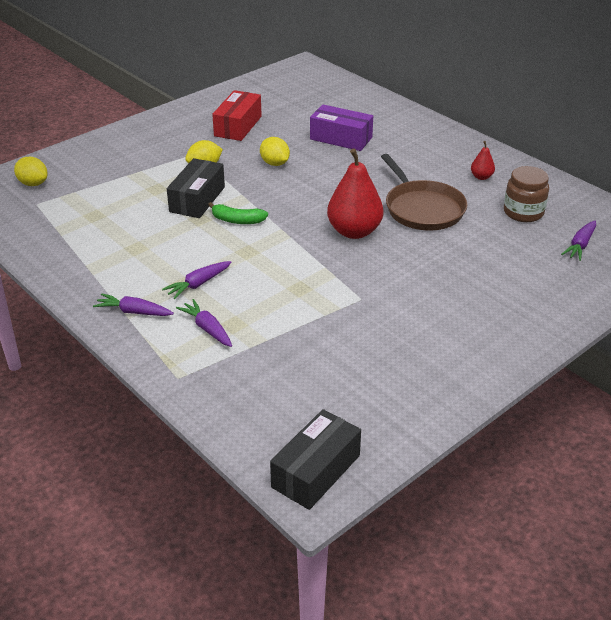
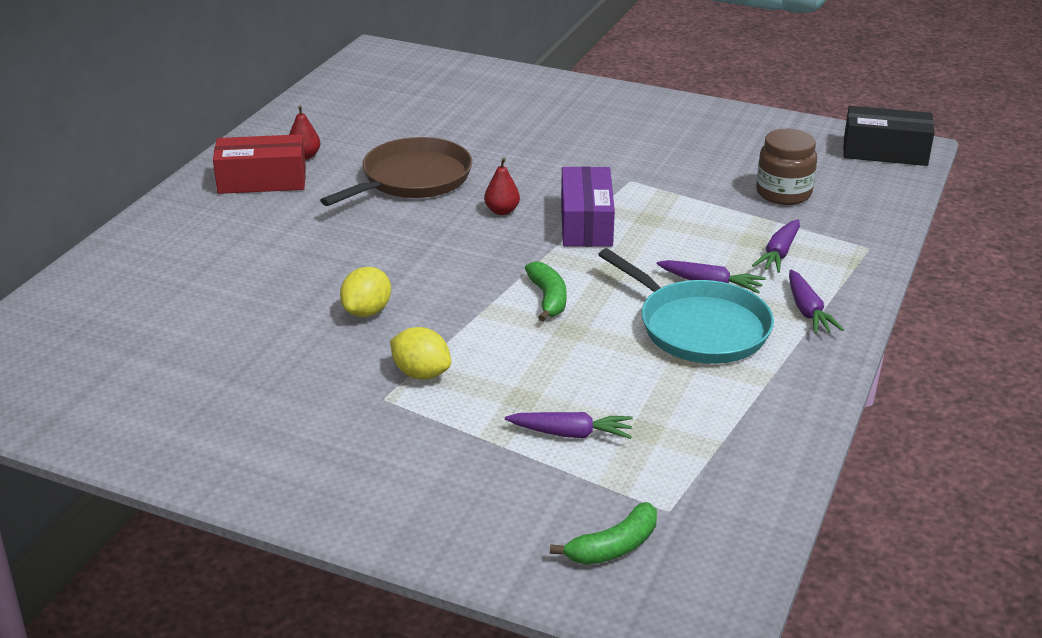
camera: 115 degrees left, 5 degrees down
(33, 183) = (613, 547): yellow lemon -> green banana
(159, 263) = (698, 327): none -> turquoise pan
(197, 199) = (522, 348): black box -> none
(238, 126) = (256, 384): red box -> red box (262, 181)
(341, 138) = (250, 275): purple box -> purple box (586, 223)
(354, 231) = (502, 211): red pear -> red pear, size x0.47
(523, 212) = (375, 122): brown jar -> brown jar (783, 193)
(580, 245) = (422, 88): purple carrot -> purple carrot (571, 434)

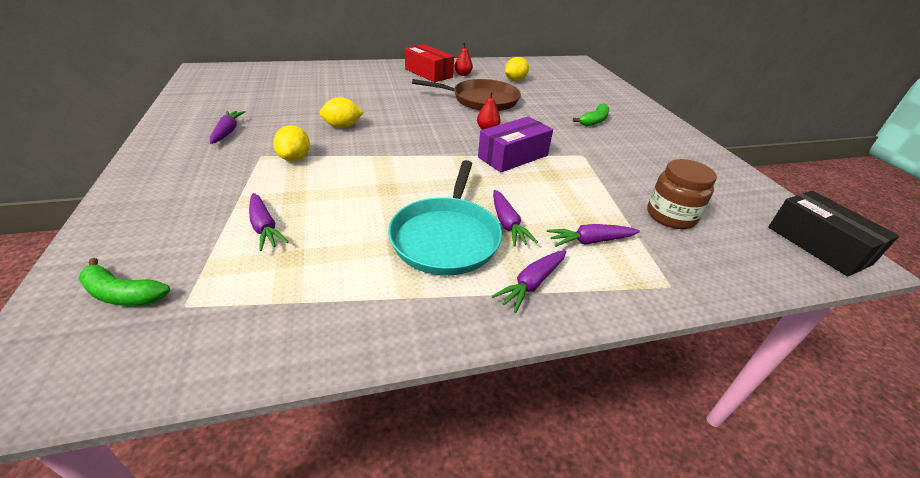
camera: 50 degrees right, 5 degrees up
(271, 410) = (228, 132): none -> purple carrot
(378, 126) = (515, 80): none -> yellow lemon
(548, 298) = (415, 170): green banana -> green banana (594, 121)

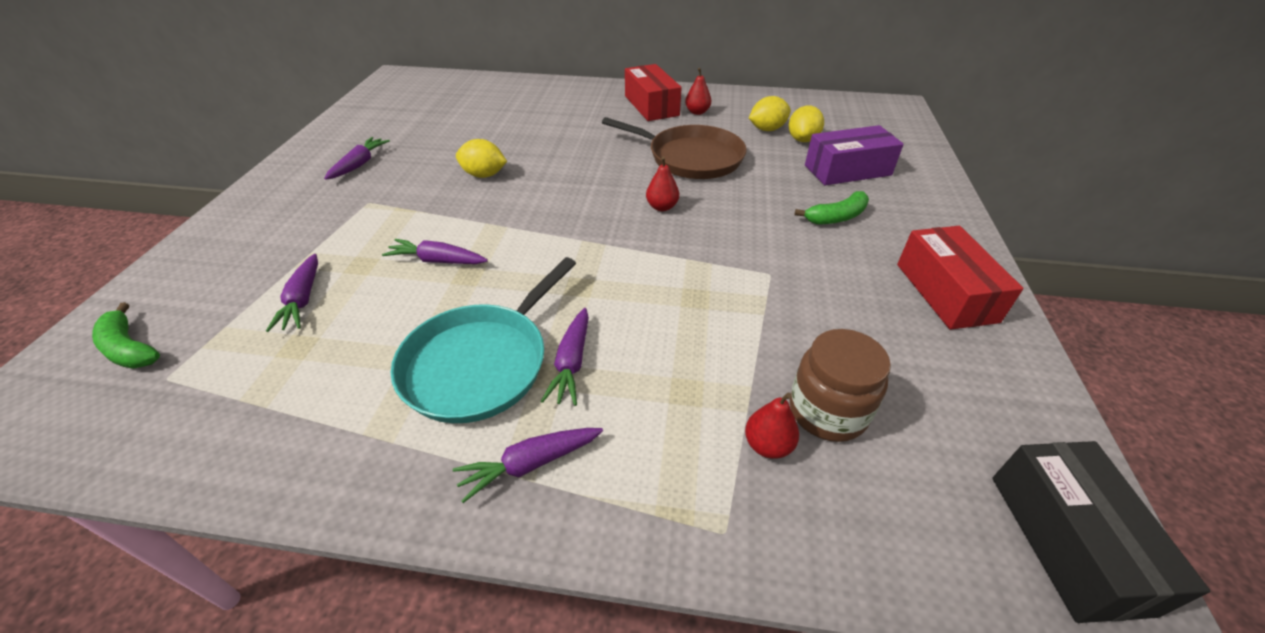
camera: 25 degrees right, 5 degrees up
(295, 158) = (400, 211): yellow lemon -> yellow lemon (802, 140)
(513, 156) = (663, 257): purple box -> purple box (847, 170)
(590, 241) = (663, 420): purple carrot -> purple carrot (437, 261)
(656, 239) = (768, 445): none -> red pear
(679, 149) = (945, 292): none -> red box

